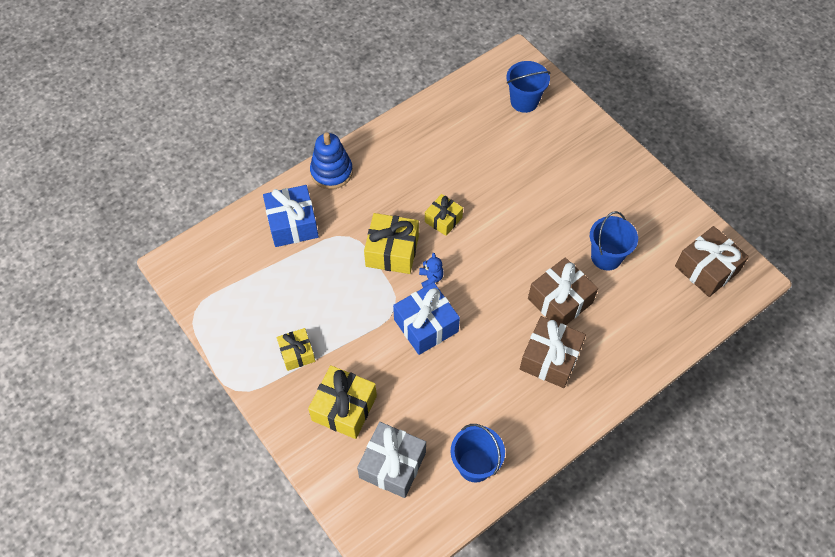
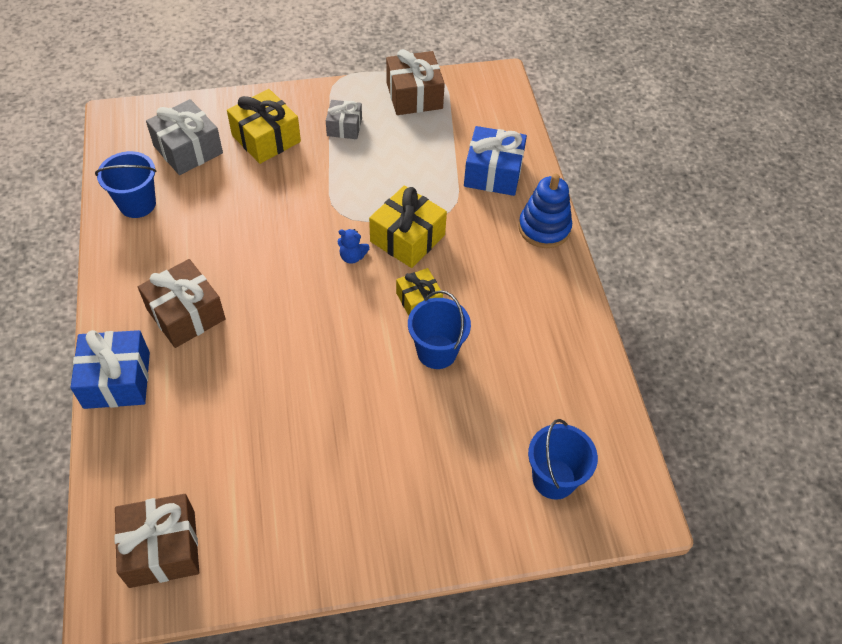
camera: 115 degrees right, 5 degrees down
(297, 353) = (344, 127): yellow gift -> grey gift
(426, 325) = (302, 229): blue gift -> blue gift (117, 380)
(560, 301) = (241, 359): brown gift -> brown gift (414, 96)
(606, 257) = (261, 439): blue bucket -> blue bucket (437, 352)

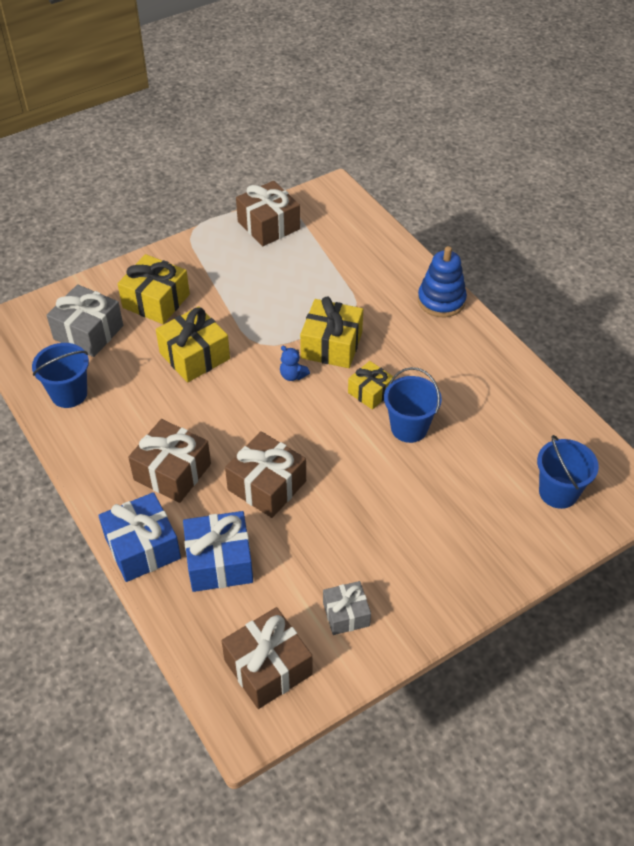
camera: 20 degrees left, 5 degrees down
(265, 361) = (267, 485): none -> brown gift
(271, 205) = (194, 356): none -> yellow gift
(344, 127) = (222, 270): grey gift -> grey gift (346, 614)
(352, 256) = (293, 375): blue teddy bear -> blue teddy bear turned 45 degrees clockwise
(493, 173) = (373, 269): blue gift -> blue gift (219, 562)

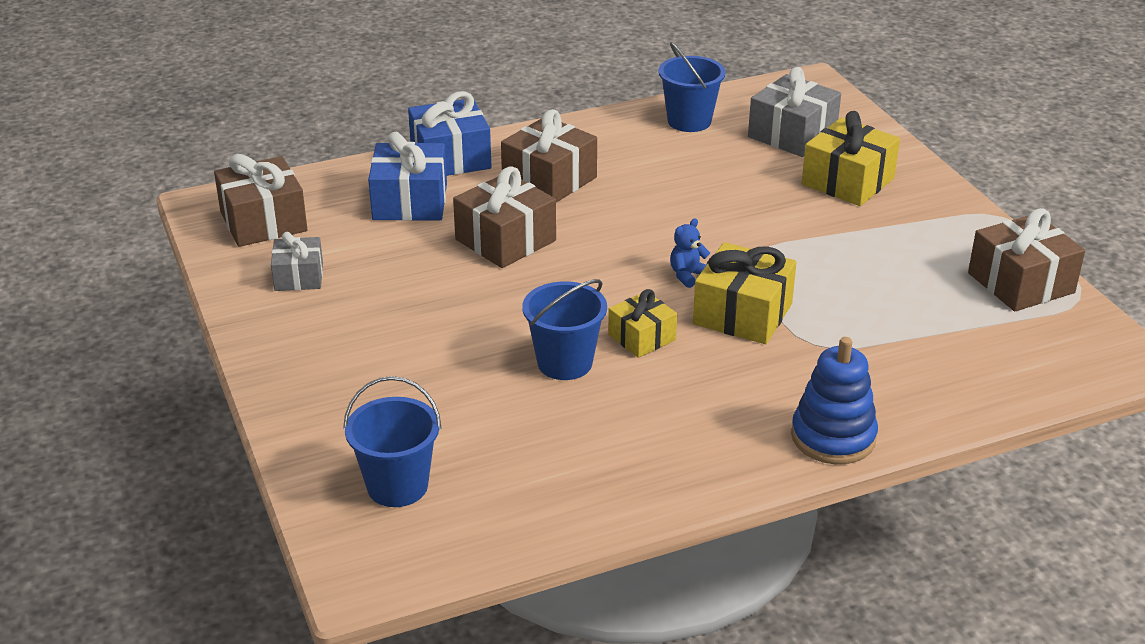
camera: 100 degrees right, 15 degrees down
(194, 356) = (738, 204): yellow gift -> none

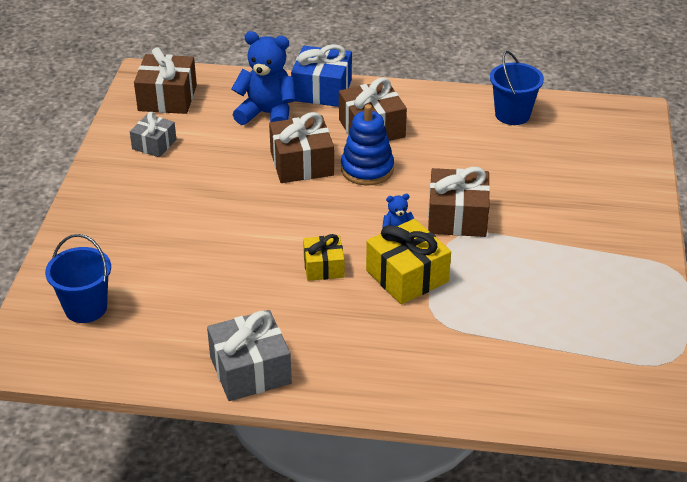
camera: 30 degrees right, 5 degrees up
(410, 202) = (267, 114): blue gift -> blue teddy bear
(565, 363) = (258, 266): blue bucket -> none
(792, 134) = (579, 150): grey gift -> grey gift (250, 370)
(833, 437) = (381, 390): blue stacking toy -> blue stacking toy (367, 169)
(848, 181) = (584, 202): yellow gift -> none
(1020, 283) = (637, 330): brown gift -> brown gift (457, 217)

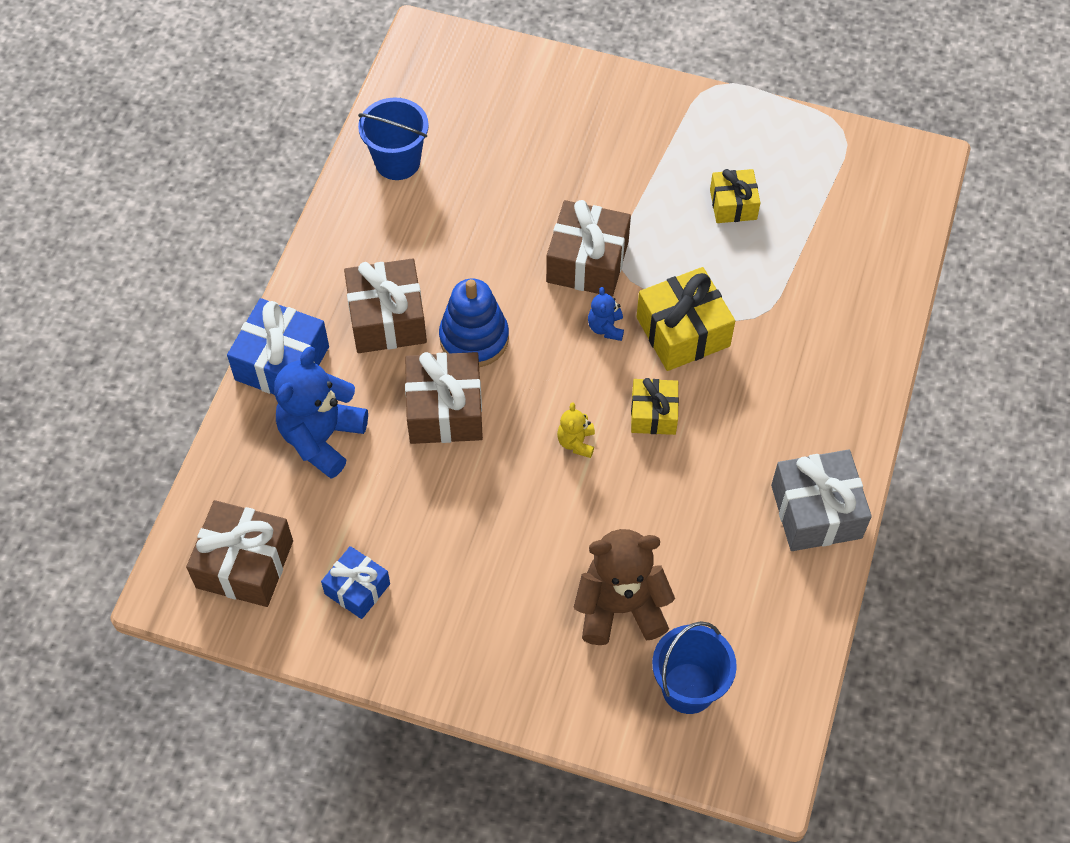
camera: 80 degrees left, 20 degrees up
(150, 266) = (620, 607): none -> brown teddy bear
(154, 144) = (357, 589): grey gift -> blue gift
(288, 229) = (576, 442): none -> yellow teddy bear
(550, 294) = (733, 204): none -> yellow gift

